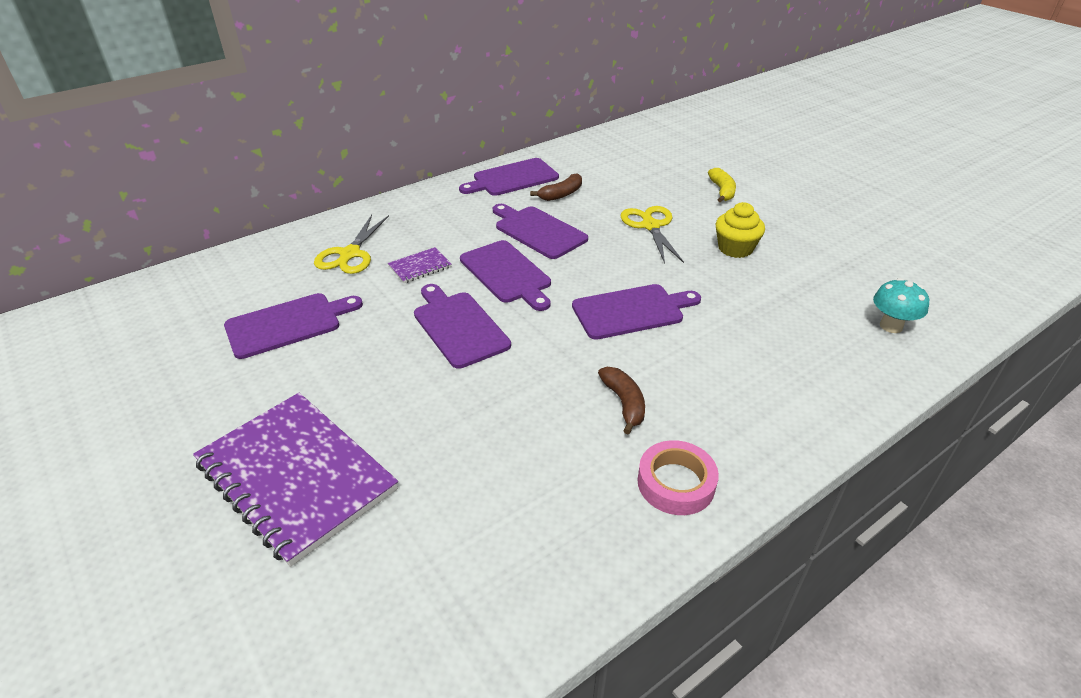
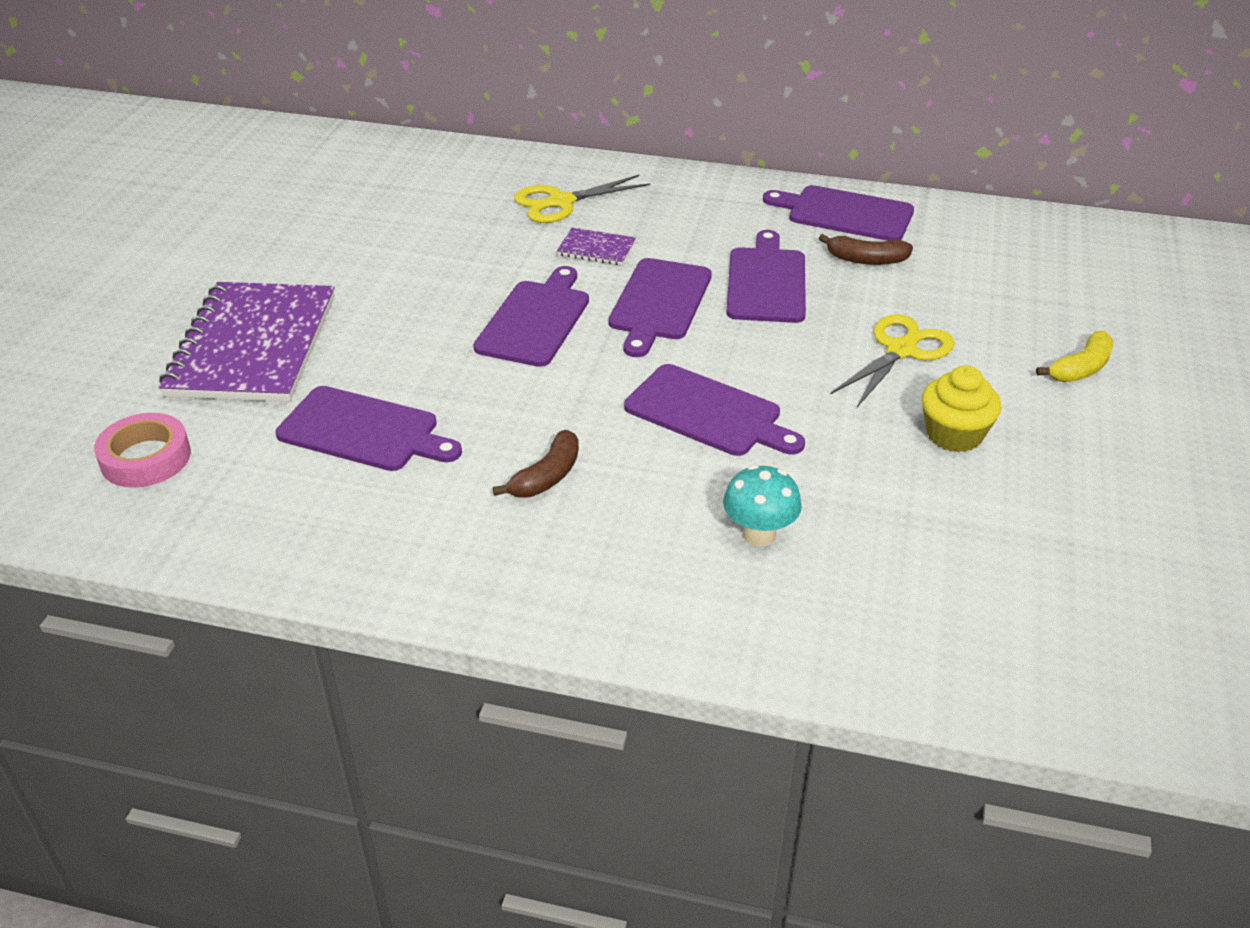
camera: 50 degrees right, 0 degrees up
(288, 324) = (421, 233): purple cutting board -> purple cutting board (364, 431)
(676, 483) = (468, 562): pink tape -> pink tape (145, 458)
(891, 326) = (969, 633): turquoise mushroom -> turquoise mushroom (759, 534)

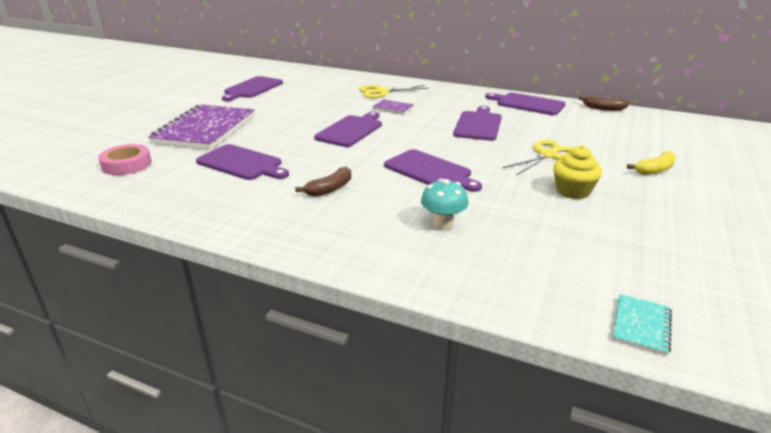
camera: 10 degrees right, 10 degrees down
(659, 303) = (418, 128): purple cutting board -> purple cutting board (252, 88)
(866, 259) = (535, 120): brown banana -> brown banana (603, 108)
(1079, 692) = (641, 325): none -> turquoise notebook

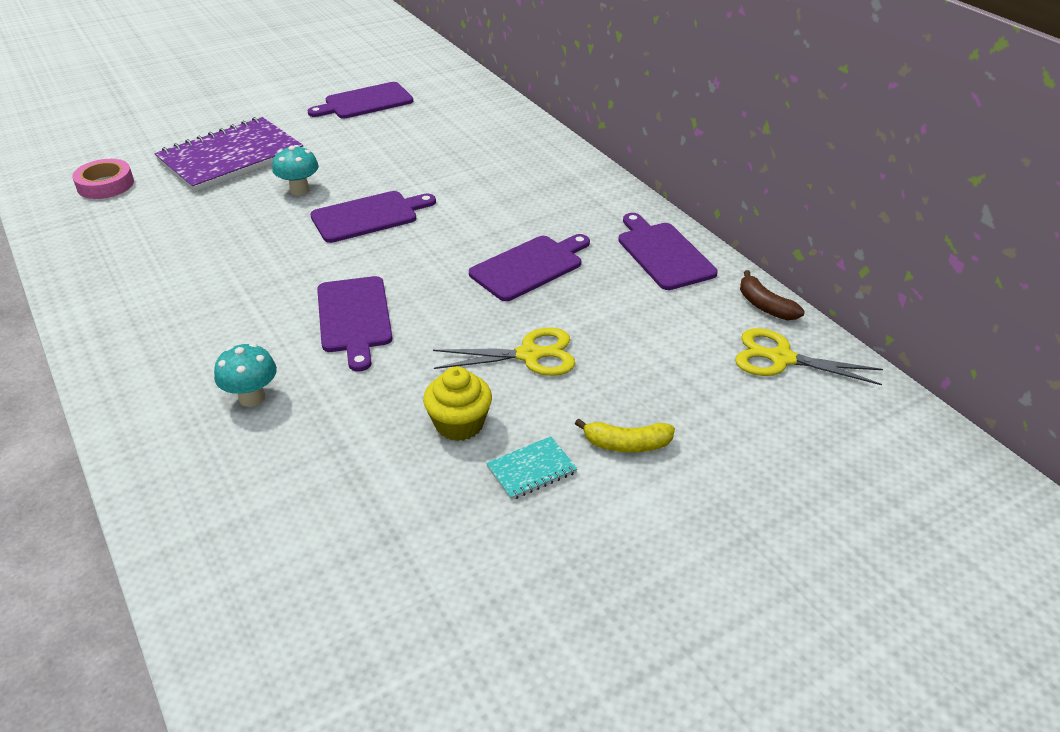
camera: 35 degrees right, 10 degrees up
(242, 163) = (197, 225): purple cutting board -> none
(284, 131) = (299, 190): none -> turquoise mushroom
(330, 189) = (223, 298): brown banana -> none
(382, 92) = (503, 160): yellow scissors -> yellow scissors (781, 358)
(393, 108) = (472, 195): purple notebook -> none
(641, 325) = (226, 617): turquoise notebook -> turquoise notebook (531, 470)

